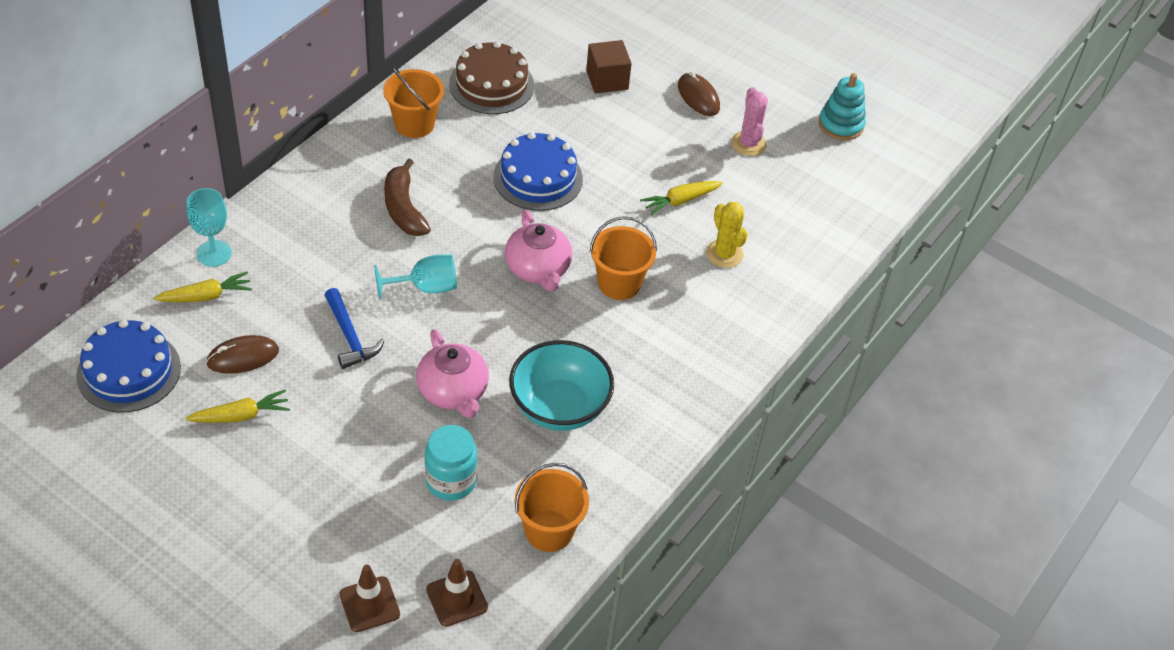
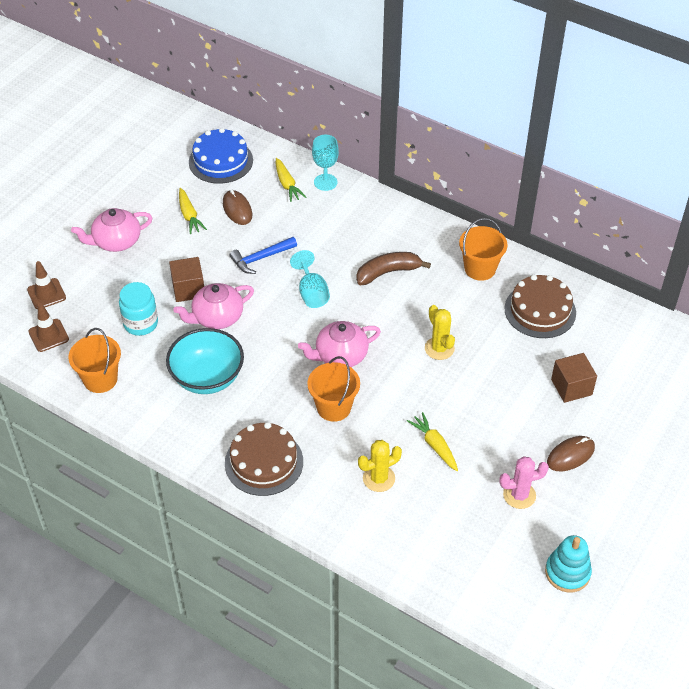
camera: 90 degrees right, 0 degrees up
(275, 511) = (116, 241): none -> pink teapot
(393, 422) = (188, 289): none -> brown cube
(538, 178) = (439, 348): blue cake -> yellow cactus
(698, 357) = (264, 462): none -> brown cake

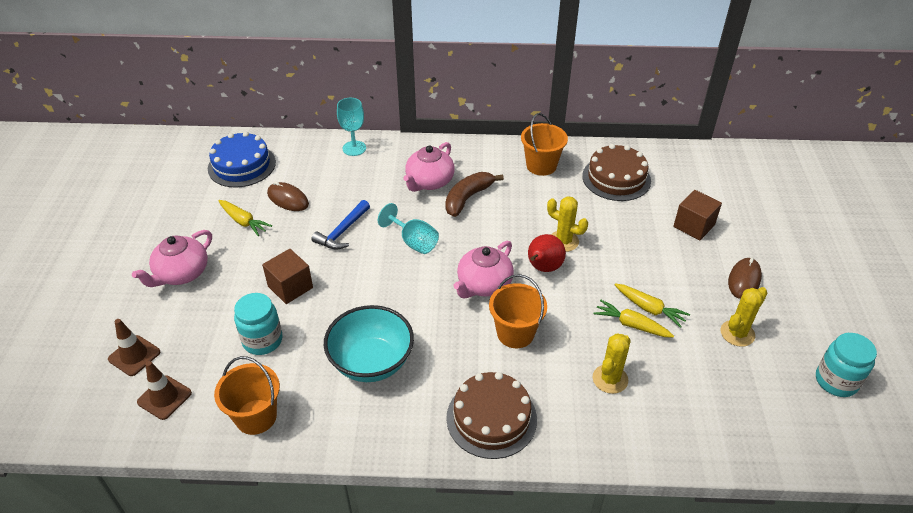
camera: 30 degrees left, 5 degrees down
(217, 317) = (338, 301): pink teapot -> pink teapot (429, 182)
(287, 184) = (320, 162): yellow carrot -> yellow carrot (649, 309)
(401, 364) = (543, 268): none -> red pear
(519, 495) = (737, 333): pink cactus -> yellow cactus
(567, 572) = (836, 381): turquoise stacking toy -> turquoise jar

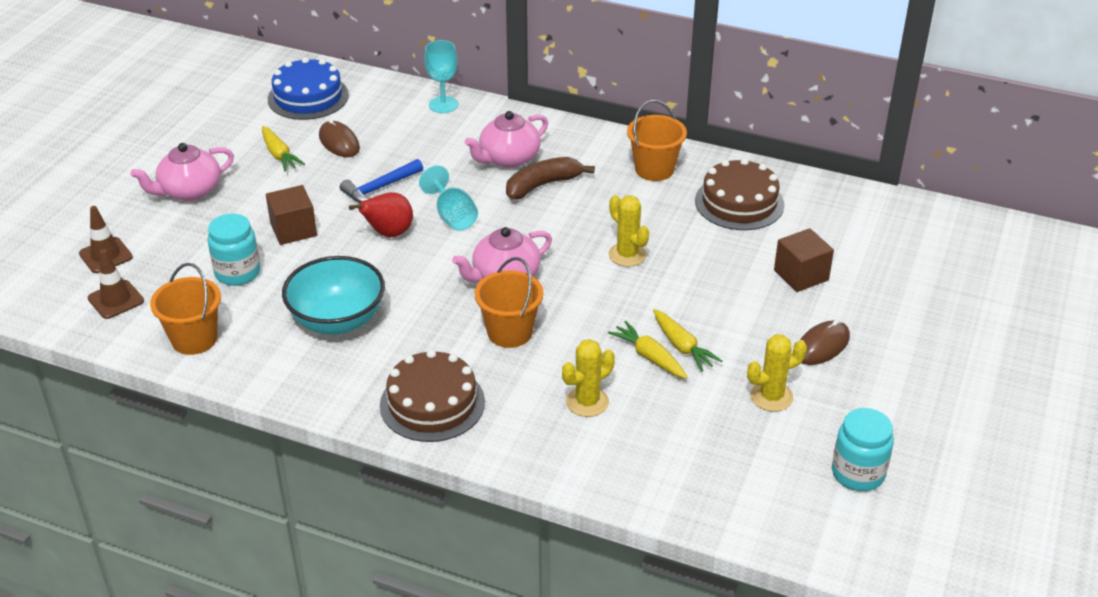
camera: 20 degrees right, 5 degrees down
(543, 268) = (584, 276): red pear -> red pear (388, 233)

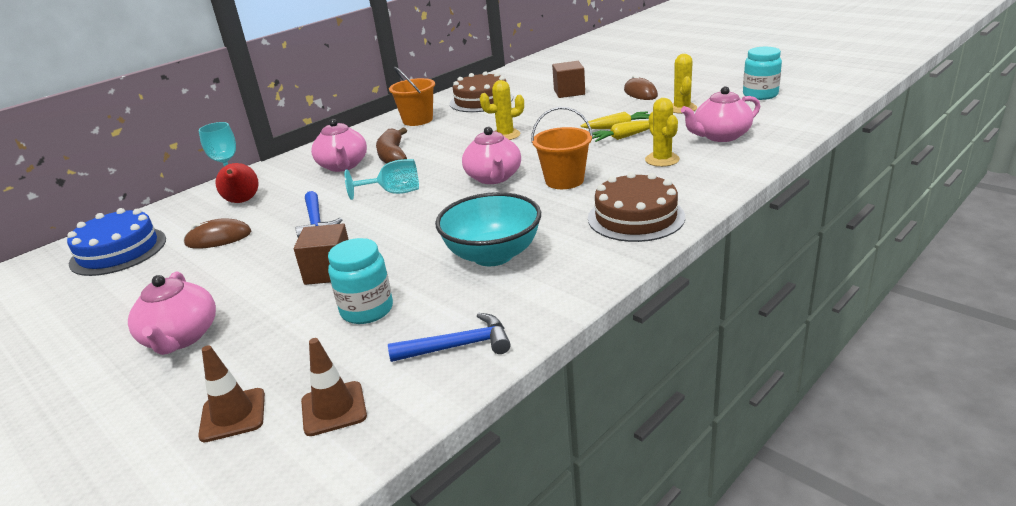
camera: 65 degrees left, 10 degrees down
(194, 339) = (458, 346): orange bucket -> blue hammer
(279, 155) = (193, 273): yellow carrot -> none
(388, 233) = (387, 222): red pear -> red pear (242, 201)
(678, 446) = (720, 136): none -> pink teapot

